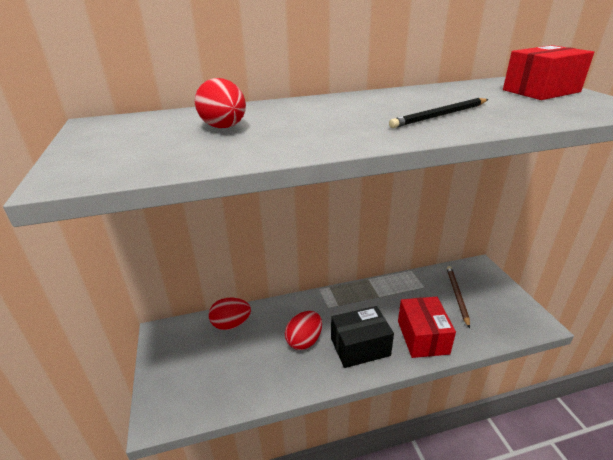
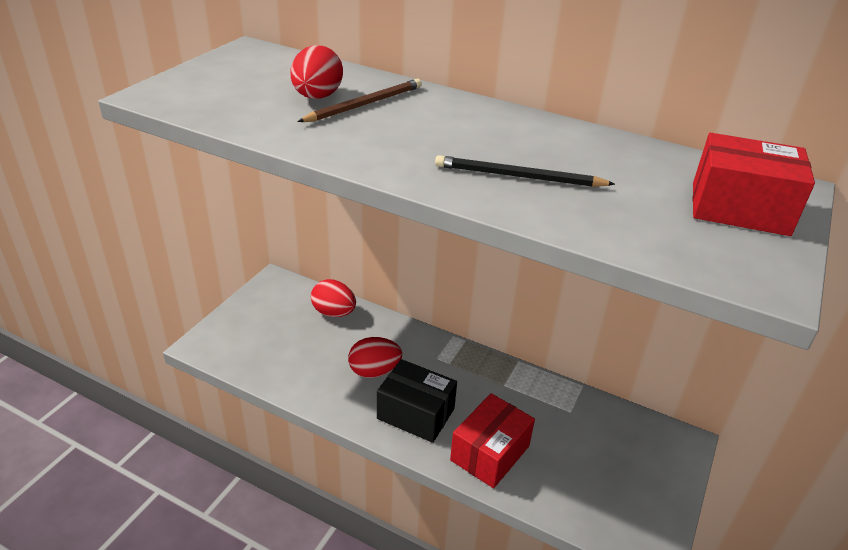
camera: 40 degrees right, 5 degrees up
(457, 295) = (596, 447): brown pencil -> brown pencil (365, 104)

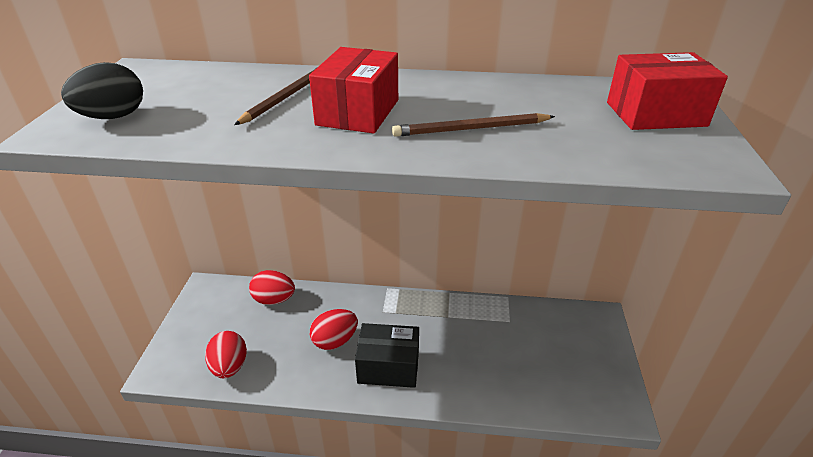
camera: 20 degrees left, 0 degrees up
(205, 91) = (113, 117): none -> black egg
(317, 97) = (236, 99): red egg -> red egg (229, 367)
(489, 453) = (465, 379): red box -> red box (358, 112)
(518, 176) = (471, 129): black pencil -> brown pencil

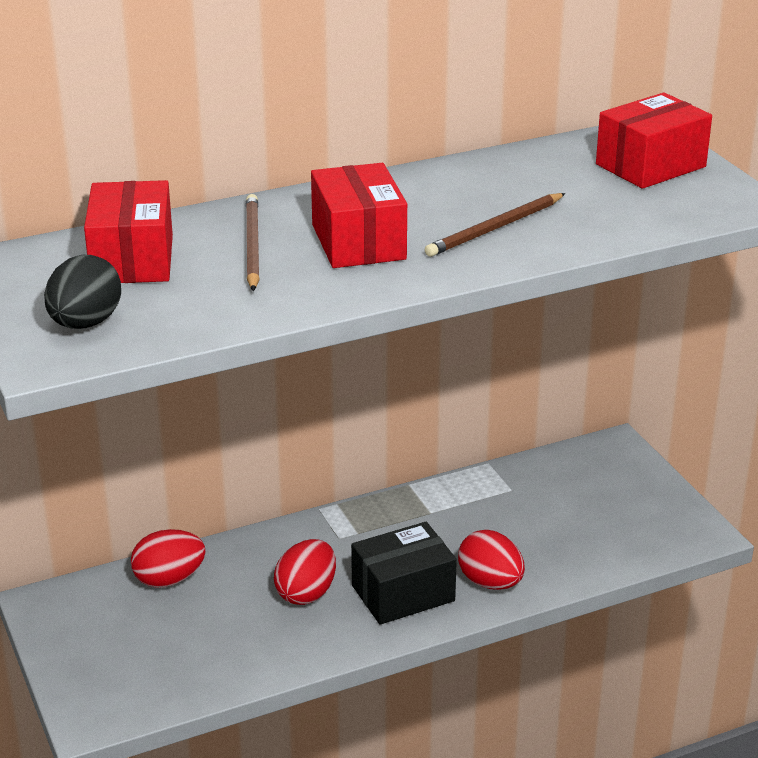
camera: 30 degrees left, 5 degrees down
(206, 86) = (132, 259): none -> red box
(229, 367) = (190, 674): red egg -> red egg (490, 582)

